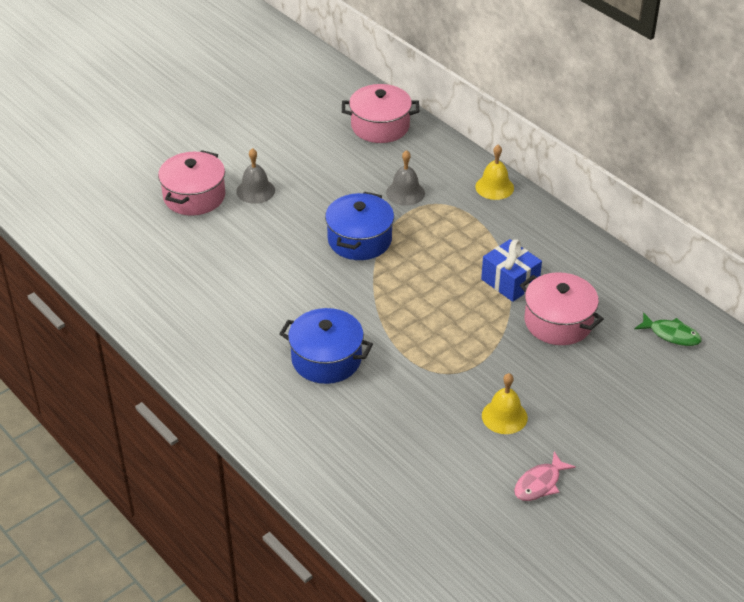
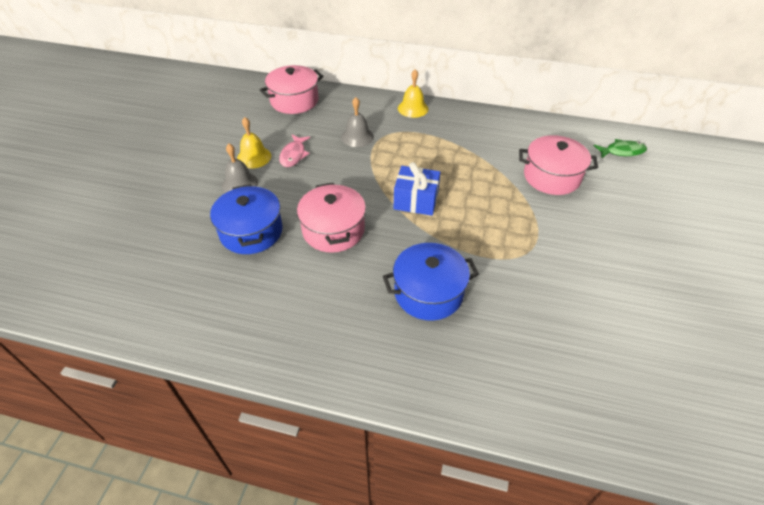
camera: 35 degrees left, 5 degrees up
(194, 196) = (189, 211): pink pot -> pink pot (333, 230)
(359, 240) = (358, 184): blue pot -> blue pot (251, 232)
(504, 416) = (600, 264): yellow bell -> yellow bell (254, 157)
(510, 281) = (491, 164): blue gift -> blue gift (416, 201)
(539, 483) = (683, 304): pink fish -> pink fish (293, 155)

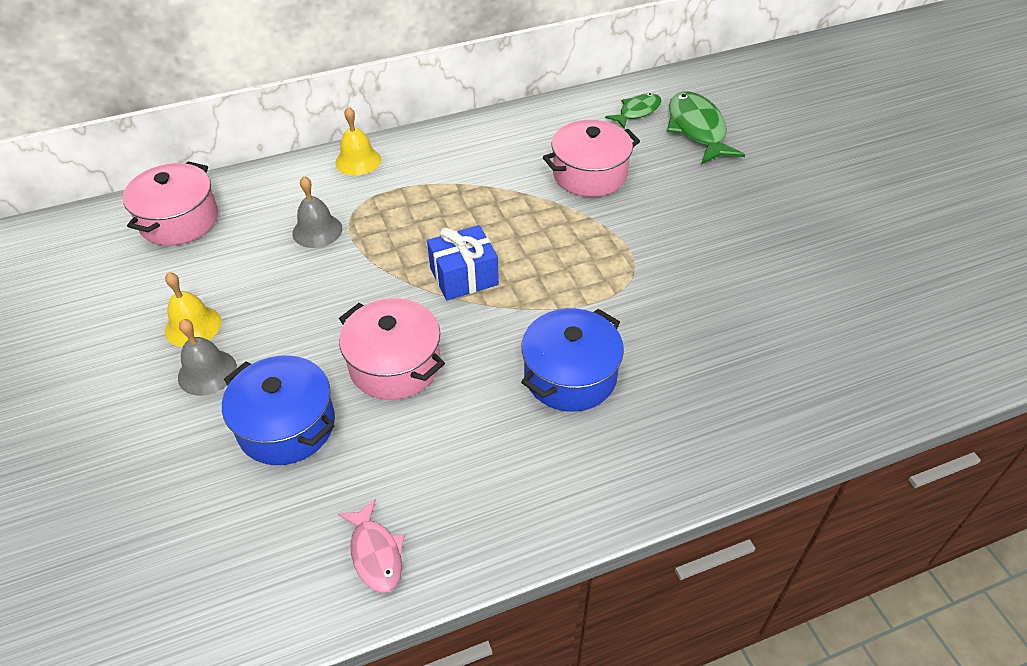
camera: 35 degrees left, 0 degrees up
(293, 155) = (250, 295): pink fish -> pink fish (376, 554)
(659, 181) = (697, 129): none -> green fish

